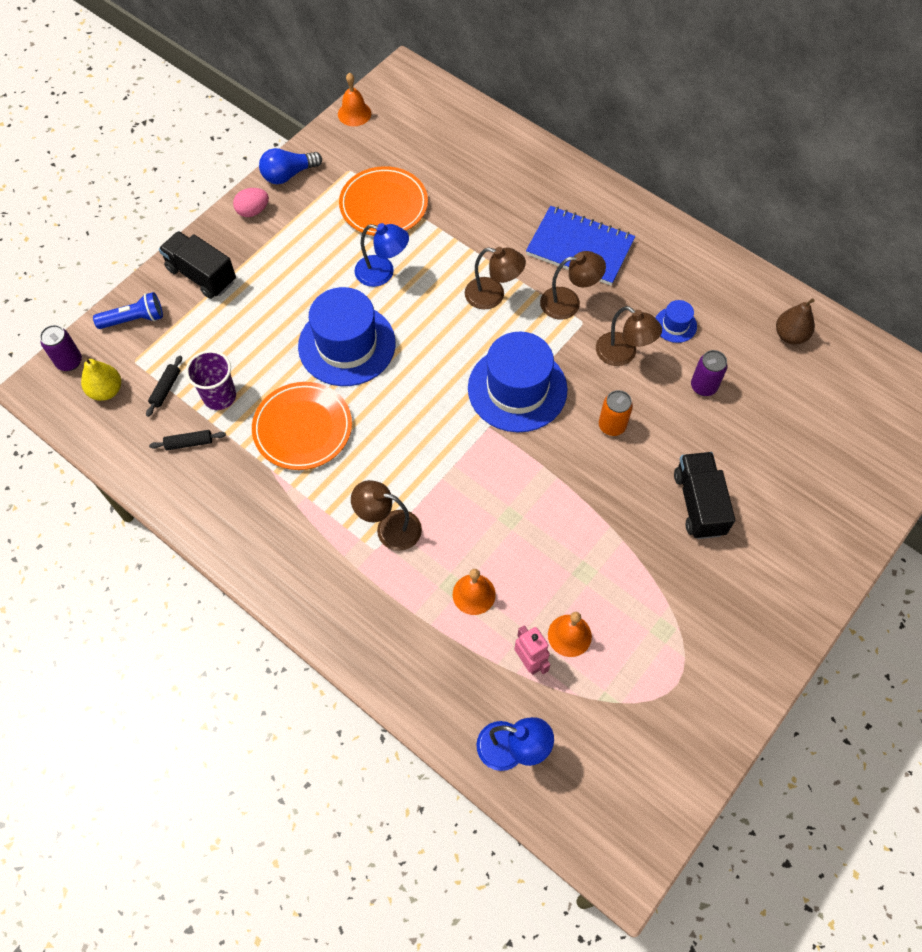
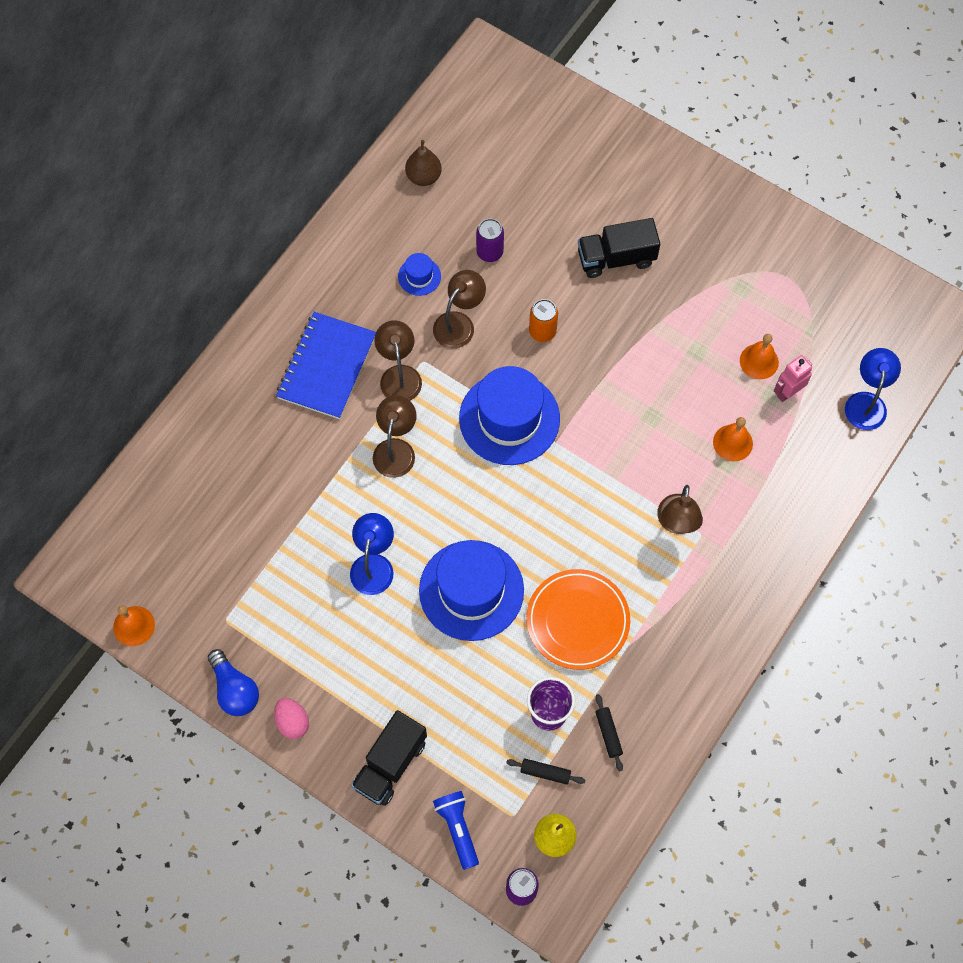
camera: 95 degrees left, 5 degrees up
(383, 205) = (276, 575): orange plate -> none

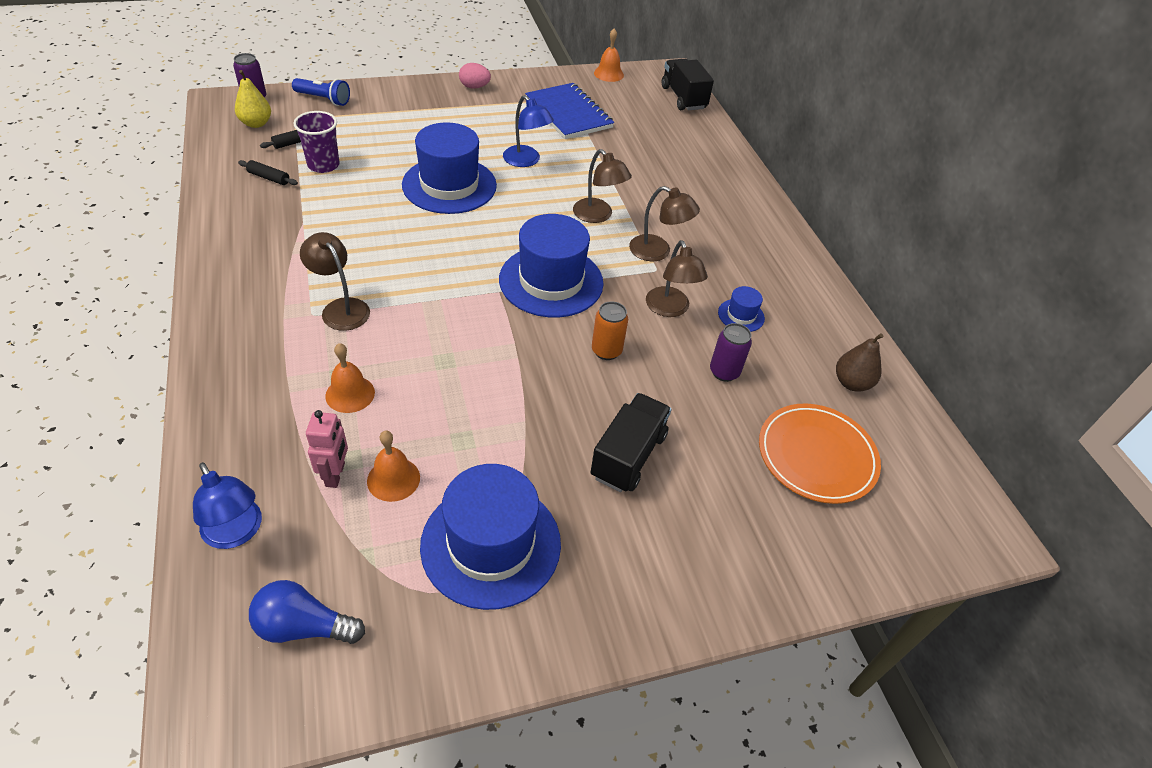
camera: 125 degrees right, 20 degrees down
(234, 689) = (523, 81): blue light bulb -> blue light bulb (304, 626)
(327, 367) = (705, 224): blue notebook -> blue notebook (568, 113)
(390, 764) = (397, 100): black truck -> black truck (683, 98)
(577, 621) = (356, 213): orange plate -> orange plate (816, 456)
(743, 280) = (491, 544): none -> blue hat

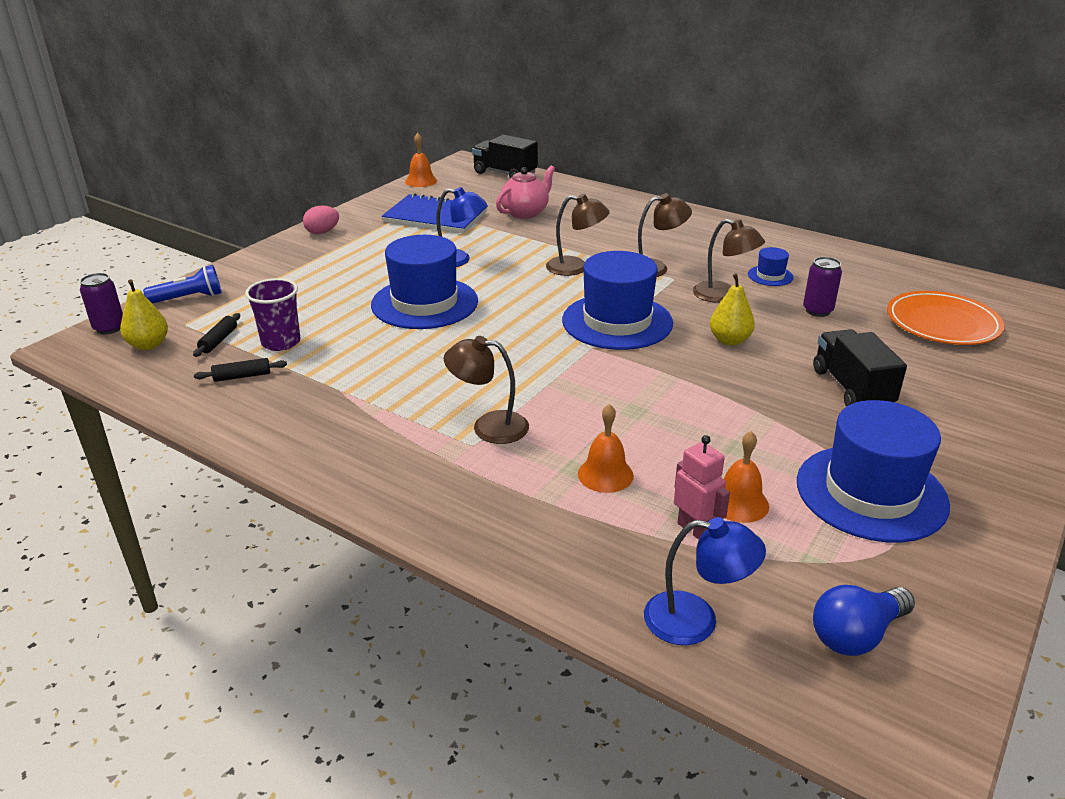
camera: 35 degrees left, 15 degrees down
(606, 351) = (729, 340): orange can -> yellow pear
(640, 144) = (525, 213): none -> pink teapot
(851, 383) = (890, 277): brown pear -> none

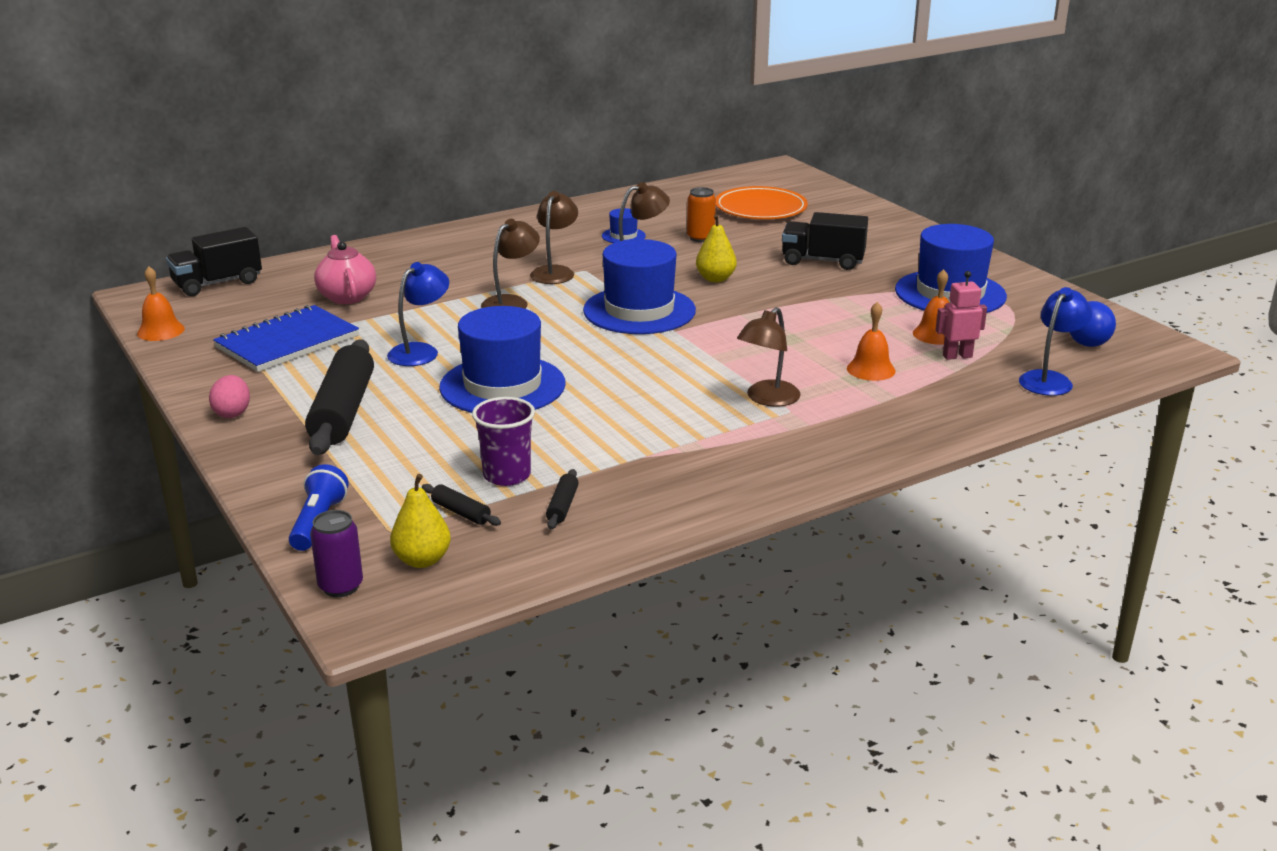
camera: 65 degrees left, 5 degrees down
(345, 262) = (342, 411): none -> black rolling pin
(817, 311) = (700, 238): purple can -> orange can

